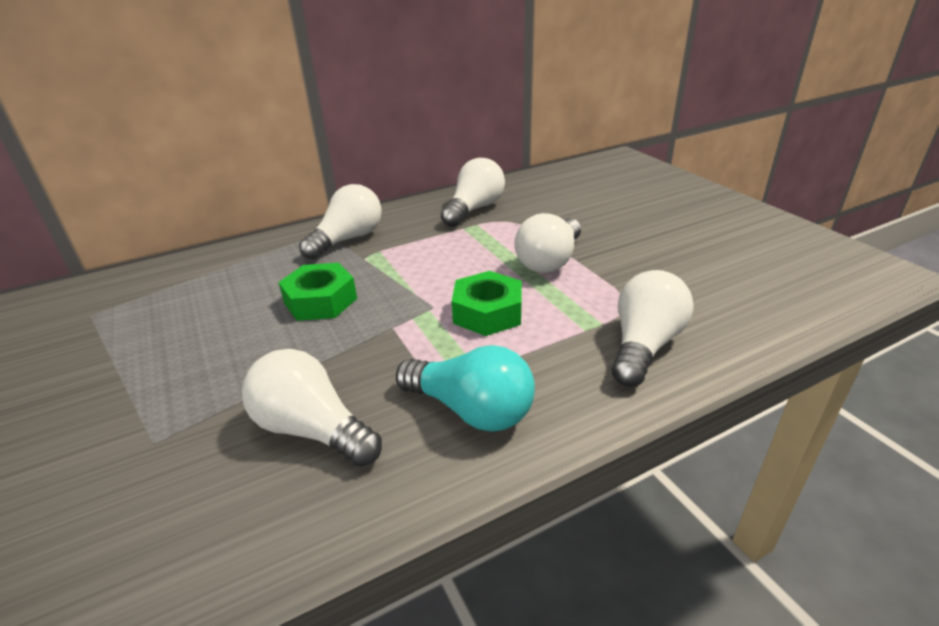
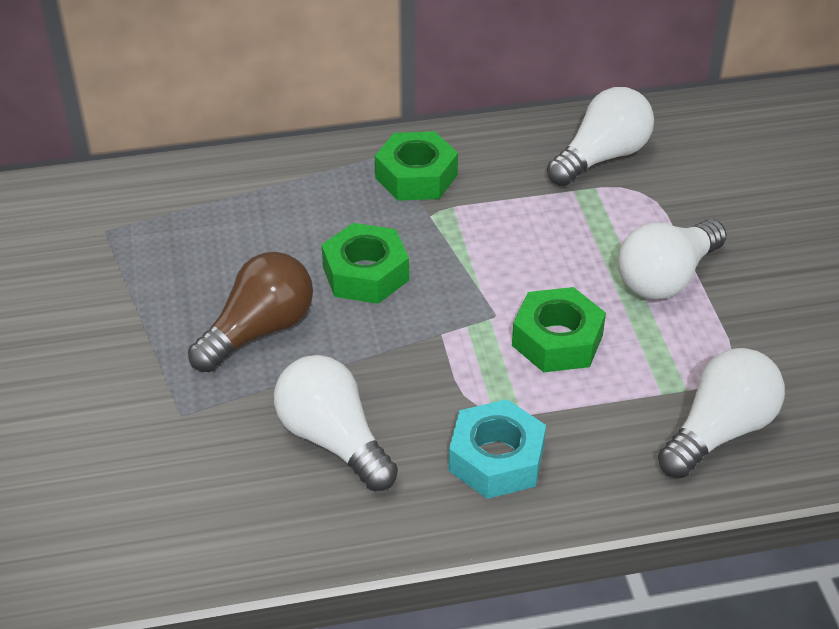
camera: 15 degrees right, 10 degrees up
(231, 357) = (259, 331): none -> brown light bulb
(348, 239) = (416, 176): white light bulb -> green nut
(471, 410) = (496, 459): turquoise light bulb -> turquoise nut

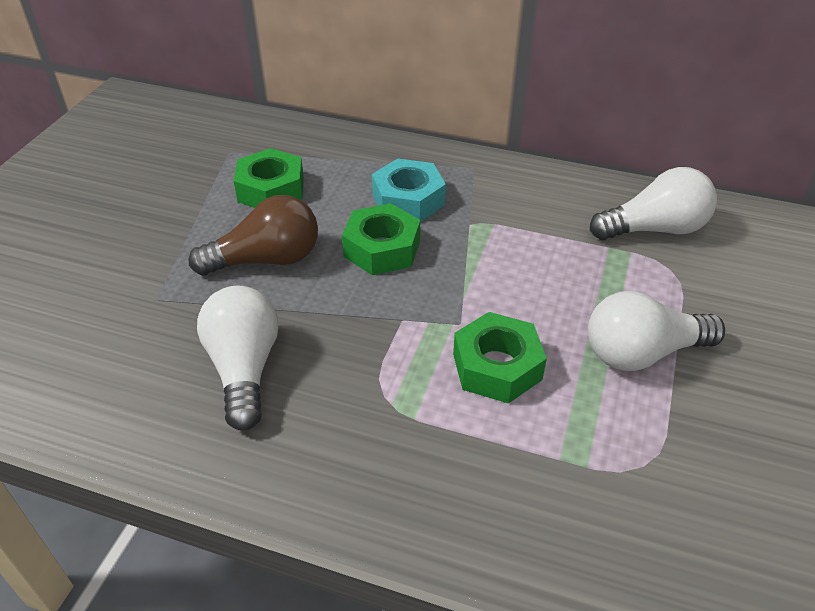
camera: 30 degrees right, 0 degrees up
(416, 176) = (482, 191): green nut -> green nut (271, 190)
(496, 459) = (359, 449): turquoise nut -> turquoise nut (408, 200)
(719, 431) = (591, 525): white light bulb -> none

